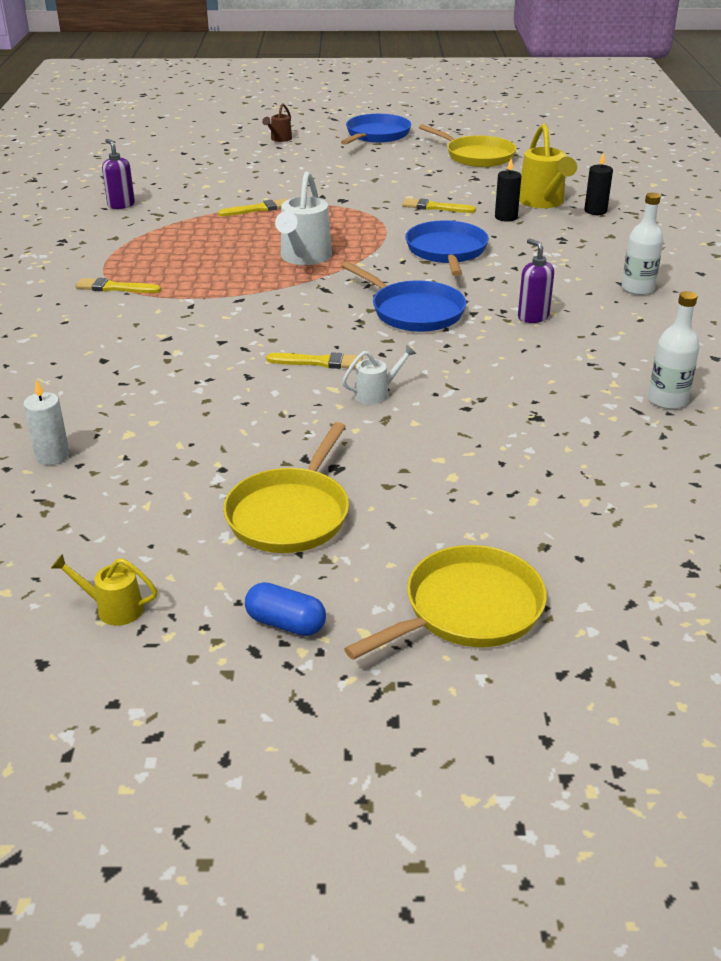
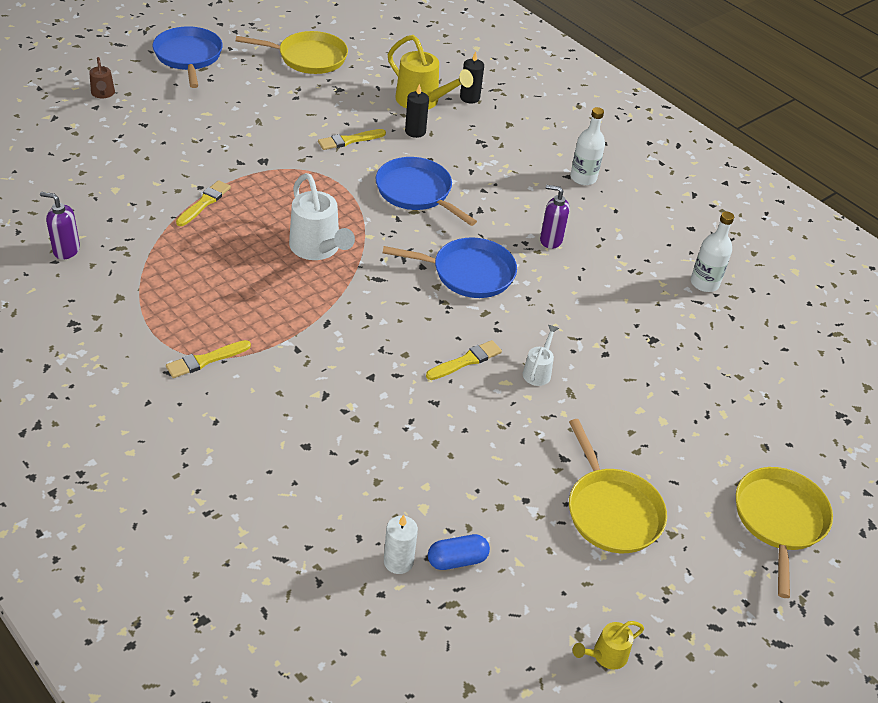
camera: 45 degrees left, 10 degrees up
(285, 623) = (707, 596): blue capsule -> blue capsule (457, 560)

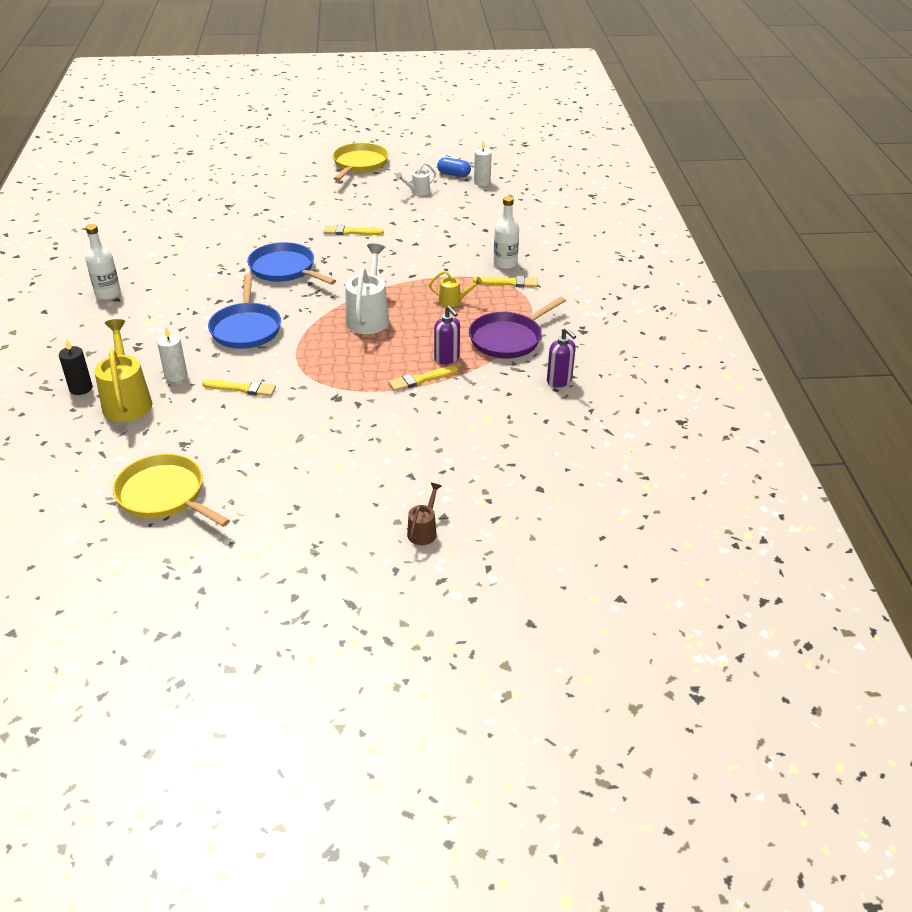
camera: 140 degrees left, 5 degrees down
(151, 279) = (508, 339): none -> purple pan
(188, 56) = (288, 549): blue pan -> none
(415, 131) = (176, 375): black candle -> white candle
(538, 371) = (316, 215): white watering can -> white watering can (417, 192)
(550, 240) = (201, 267): purple soap dispenser -> purple soap dispenser (447, 358)
(605, 655) = (424, 137): yellow watering can -> yellow watering can (453, 301)
(704, 283) = (148, 216): white bottle -> white bottle (505, 263)
(779, 519) = (287, 139): yellow pan -> none

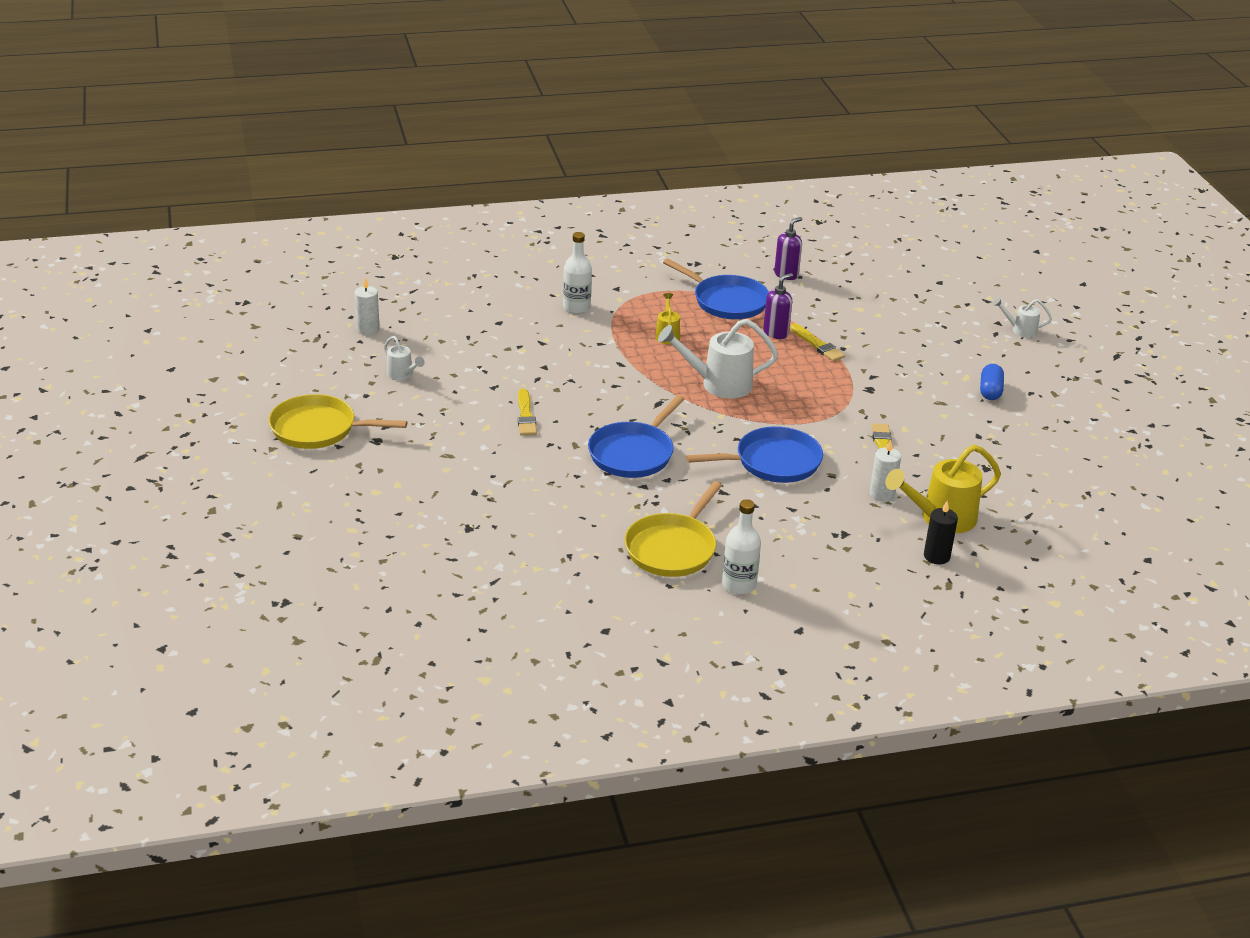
camera: 100 degrees left, 5 degrees down
(164, 495) = (1060, 465): yellow pan -> yellow pan (672, 548)
(423, 531) = (1020, 330): brown watering can -> white watering can
(453, 174) = (346, 351): blue capsule -> blue capsule (990, 391)
(508, 339) = (727, 301): purple pan -> blue pan
(509, 283) = (618, 304): yellow brush -> none

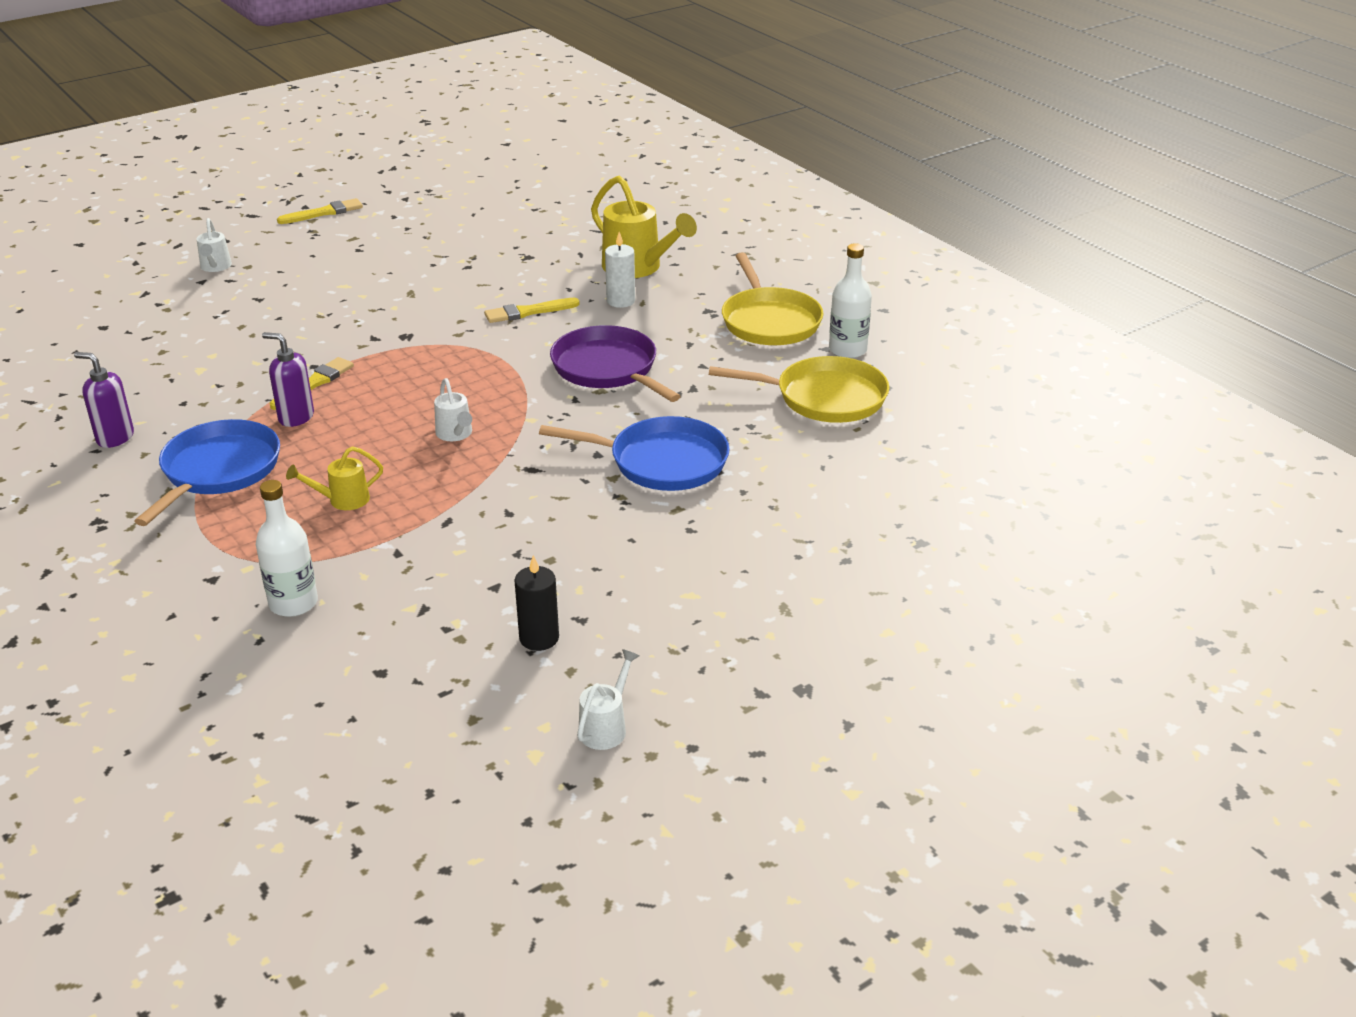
camera: 110 degrees left, 0 degrees up
(318, 429) = (823, 765): yellow pan -> yellow pan (769, 321)
(368, 329) = (481, 826): white candle -> none
(525, 415) = (637, 568): yellow brush -> yellow brush (324, 213)
(719, 384) = (455, 434): white watering can -> white watering can, size x0.52
(773, 462) = (607, 368): blue pan -> purple pan
(936, 556) = (703, 263): black candle -> black candle (539, 638)
(990, 391) = (368, 270): blue capsule -> none

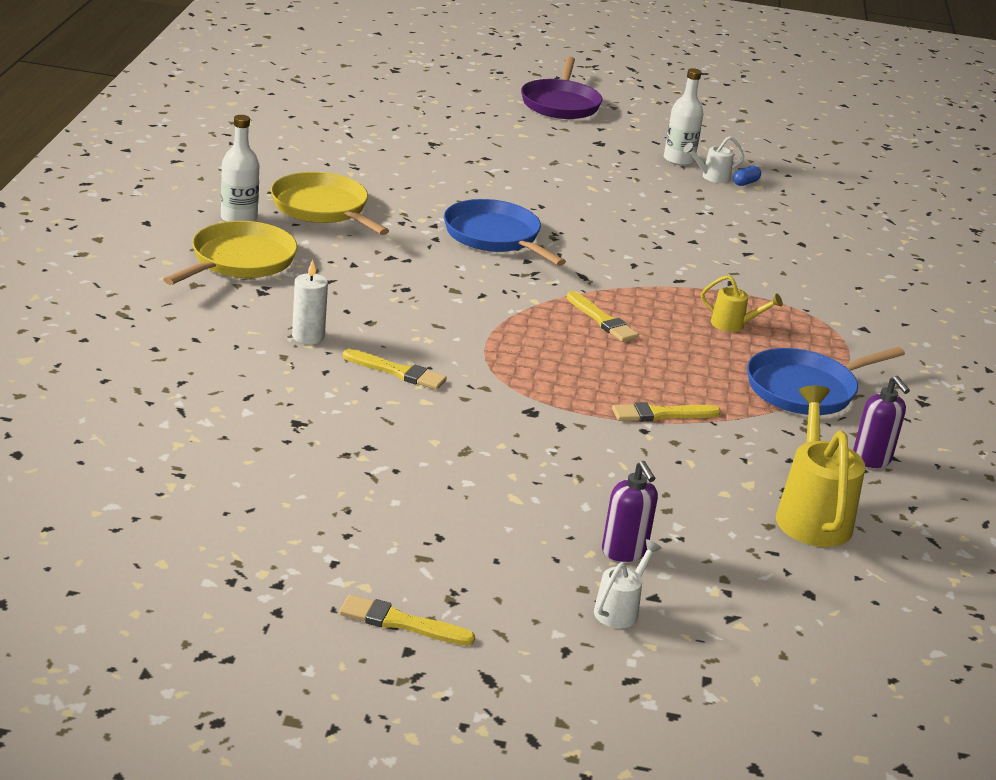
camera: 140 degrees left, 5 degrees down
(293, 603) = (822, 292): white bottle -> white bottle (678, 160)
(296, 417) = (706, 395): purple soap dispenser -> purple soap dispenser (624, 552)
(455, 434) = (602, 320): white watering can -> yellow brush
(539, 638) = (699, 214): black candle -> none
(556, 749) = (745, 183): none -> blue capsule
(607, 368) = (421, 299): purple pan -> purple pan (560, 104)
(637, 268) = (232, 354): yellow watering can -> yellow watering can (811, 515)

